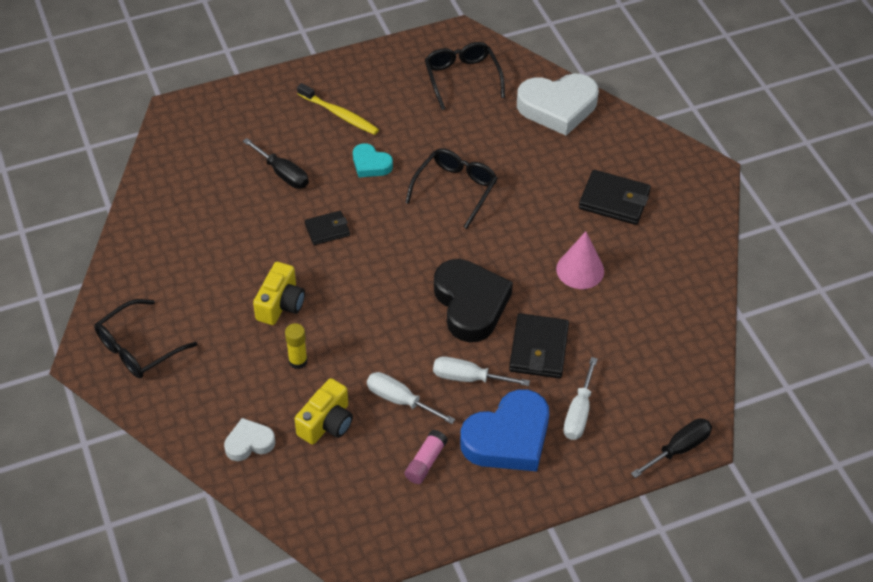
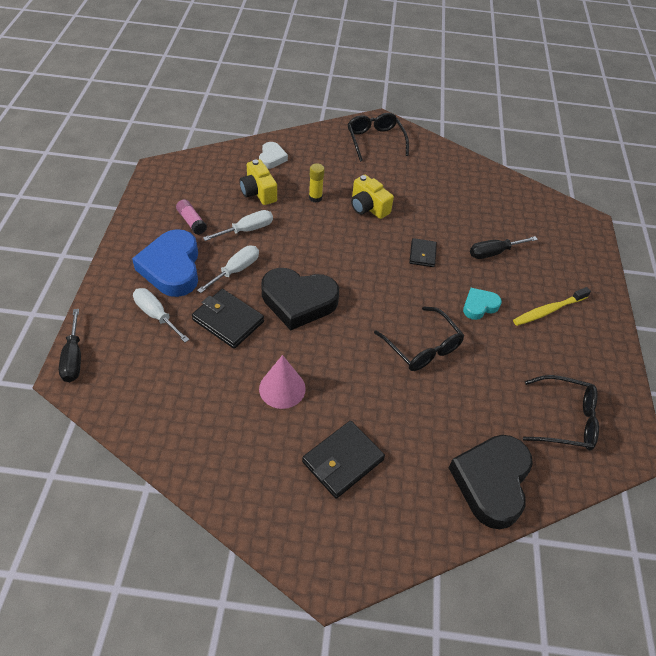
camera: 115 degrees right, 0 degrees up
(558, 107) = (491, 482): white heart -> black heart

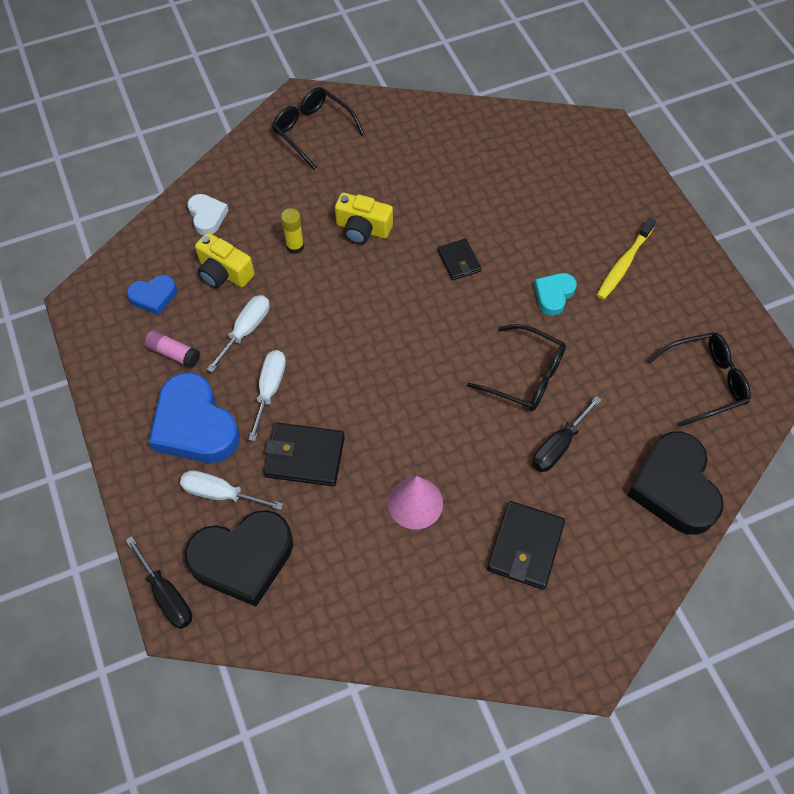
camera: 25 degrees left, 10 degrees up
(204, 186) = (153, 296): none -> blue heart
(298, 301) = (364, 391): black heart -> black heart (243, 559)
(493, 252) = (531, 220): black screwdriver -> black screwdriver (558, 446)

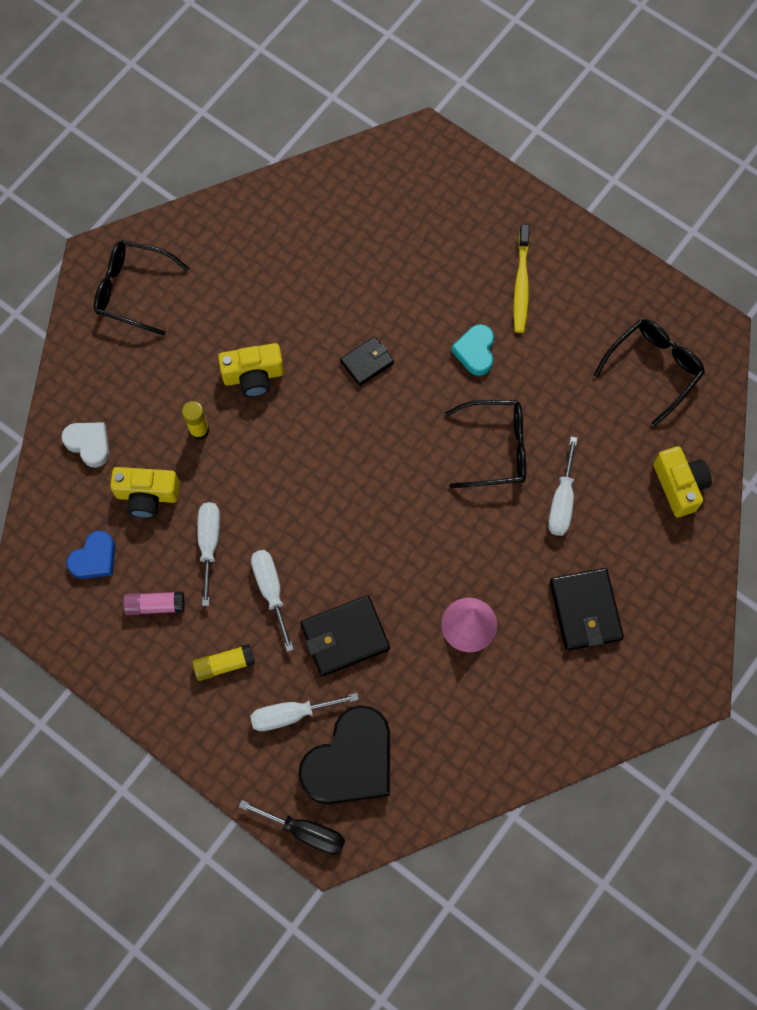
camera: 30 degrees left, 10 degrees up
(195, 425) = (224, 664): blue heart -> yellow glue stick
(459, 261) = (367, 362): black wallet -> black wallet turned 75 degrees counterclockwise
(558, 446) = (561, 501): black screwdriver -> white screwdriver
(674, 487) = (679, 485): black heart -> yellow camera

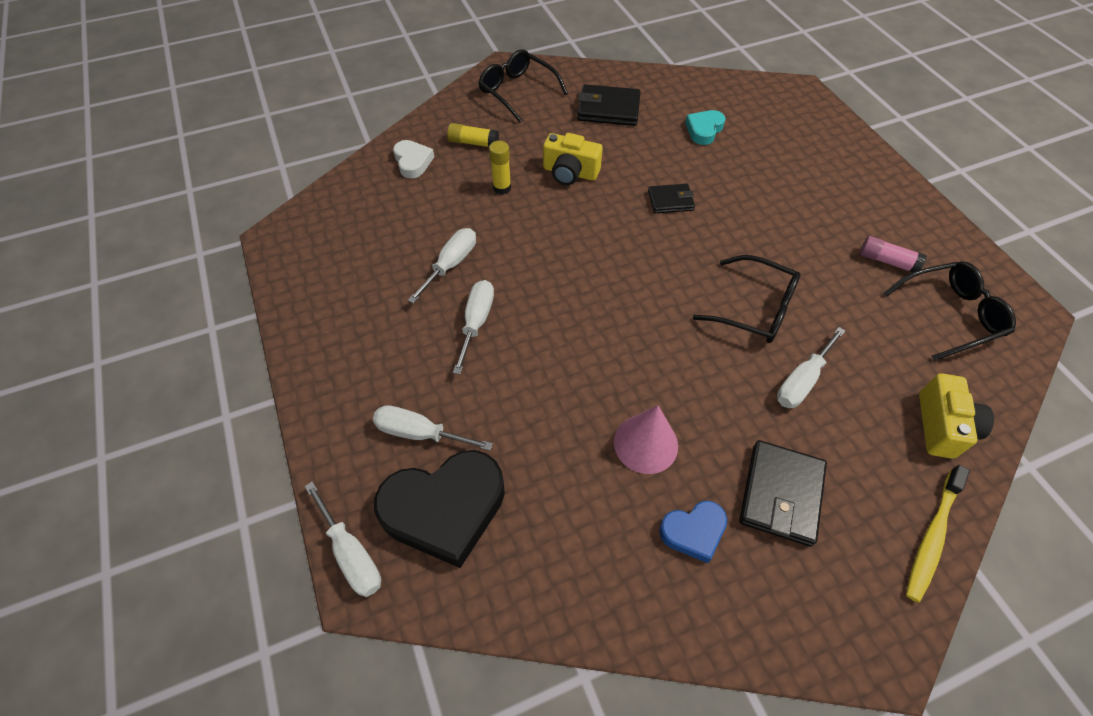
camera: 30 degrees right, 15 degrees down
(94, 558) = (354, 233): blue heart -> blue heart (693, 532)
(147, 496) = (429, 211): yellow camera -> none
(155, 605) = (373, 286): pink glue stick -> pink glue stick (887, 261)
(224, 664) = (393, 359): yellow glue stick -> yellow glue stick (473, 143)
(305, 832) = (351, 554): black screwdriver -> white screwdriver
(345, 637) = (516, 392): black wallet -> black wallet (608, 109)
(475, 351) = (773, 231): turquoise heart -> turquoise heart (704, 130)
(521, 284) = (840, 203): yellow toothbrush -> yellow toothbrush (932, 537)

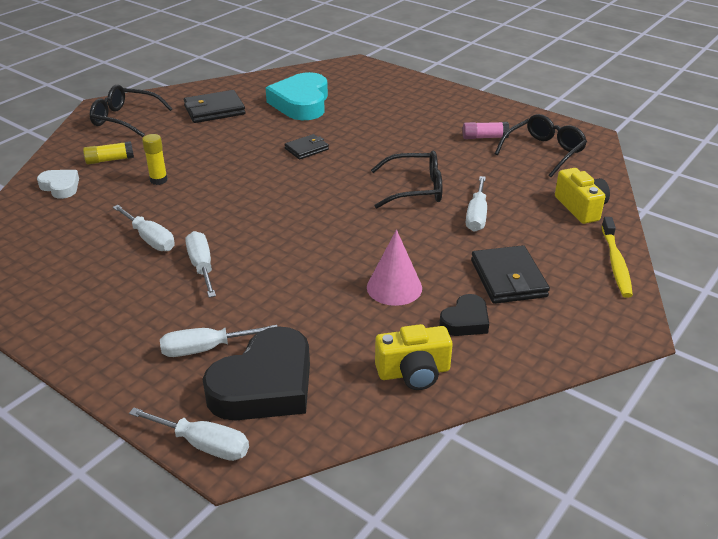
camera: 30 degrees left, 20 degrees down
(451, 264) = (150, 239): white screwdriver -> white screwdriver turned 135 degrees clockwise
(570, 173) = (211, 155): yellow camera -> yellow camera (413, 372)
(693, 532) = (465, 321): blue heart -> black heart
(704, 130) = (301, 103): turquoise heart -> turquoise heart, size x1.92

